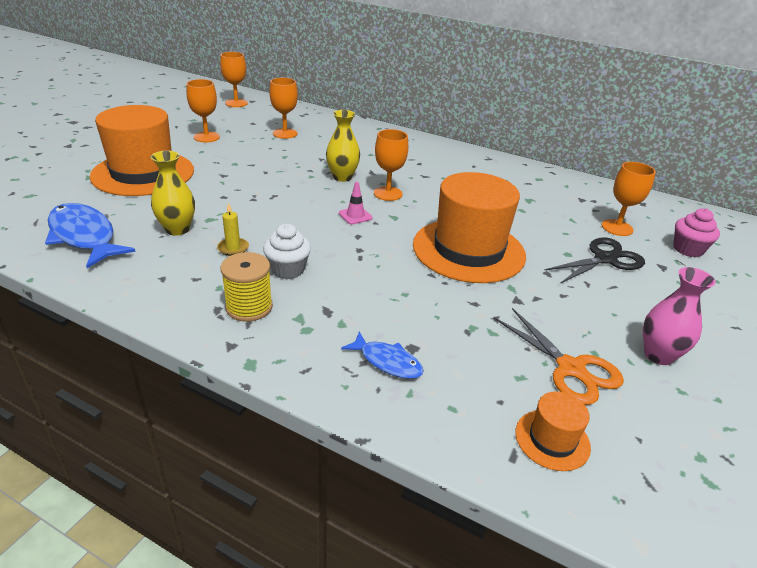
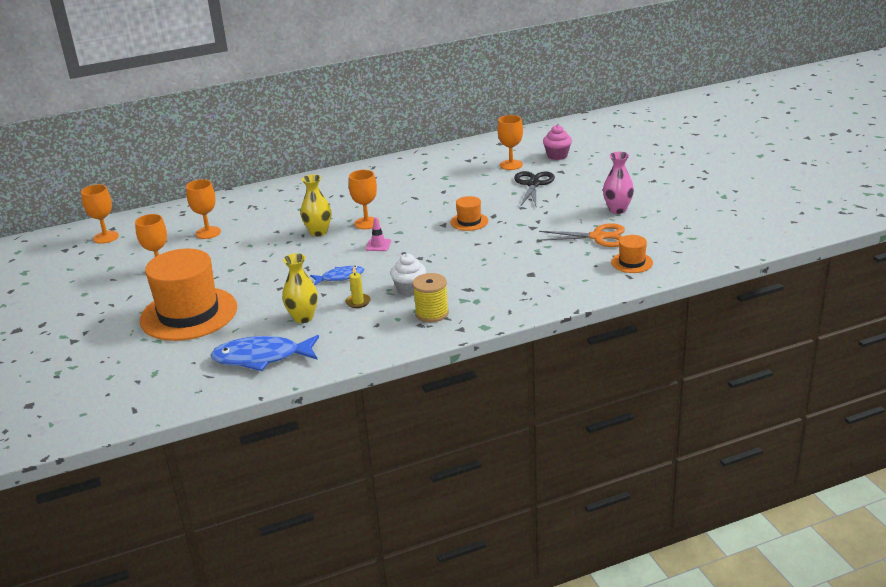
camera: 45 degrees left, 5 degrees down
(387, 362) = (532, 285): blue fish -> blue fish (340, 277)
(468, 250) = (469, 222): orange hat -> orange hat, size x0.44

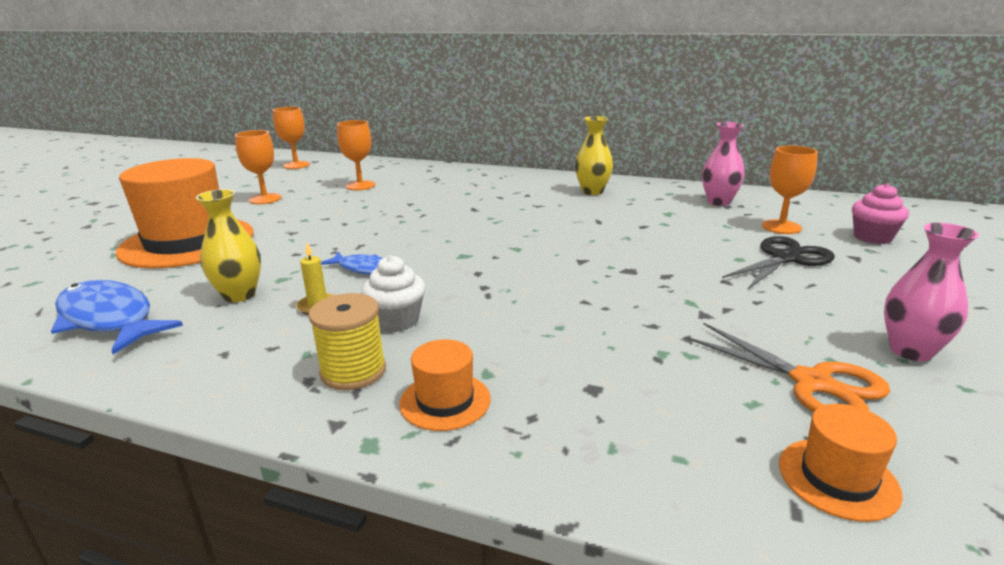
camera: 40 degrees right, 5 degrees down
(318, 232) = (440, 217): yellow vase -> yellow vase (592, 191)
(366, 223) = (500, 227): orange goblet -> none
(378, 245) = (468, 253): pink traffic cone -> none
(460, 158) = (719, 202): none -> pink vase
(469, 222) = (620, 270): orange hat -> orange hat (445, 401)

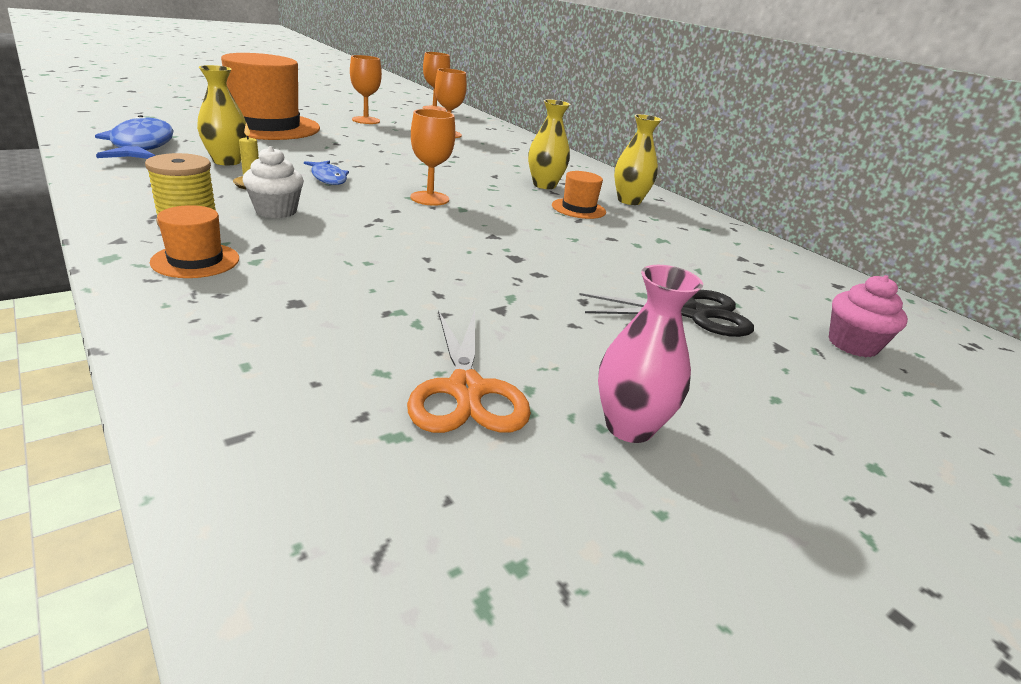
camera: 30 degrees right, 5 degrees up
(521, 202) = (544, 185): none -> yellow vase
(719, 202) = (741, 252): pink vase -> none
(781, 227) = (758, 294): orange goblet -> orange goblet (429, 198)
(838, 478) = (316, 444): orange hat -> orange hat (578, 209)

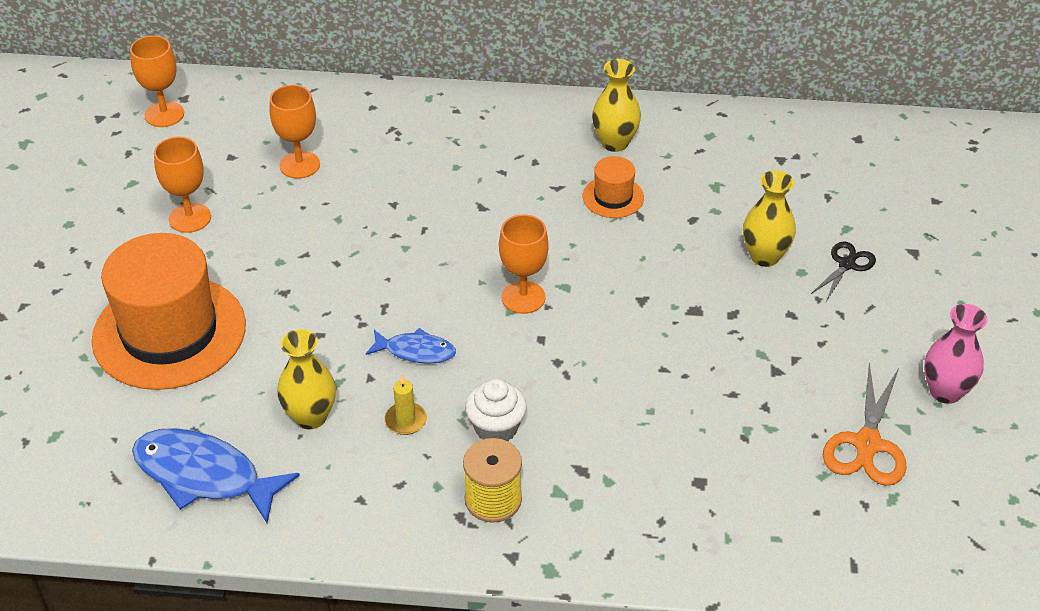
camera: 45 degrees left, 15 degrees up
(195, 260) = (587, 517): orange hat -> none
(466, 390) = (867, 444): orange scissors -> orange scissors turned 75 degrees clockwise
(544, 185) = (534, 183): yellow vase -> yellow vase (764, 256)
(693, 314) = (847, 264): black scissors -> black scissors, size x0.62
(852, 344) = (934, 210): pink cupcake -> none

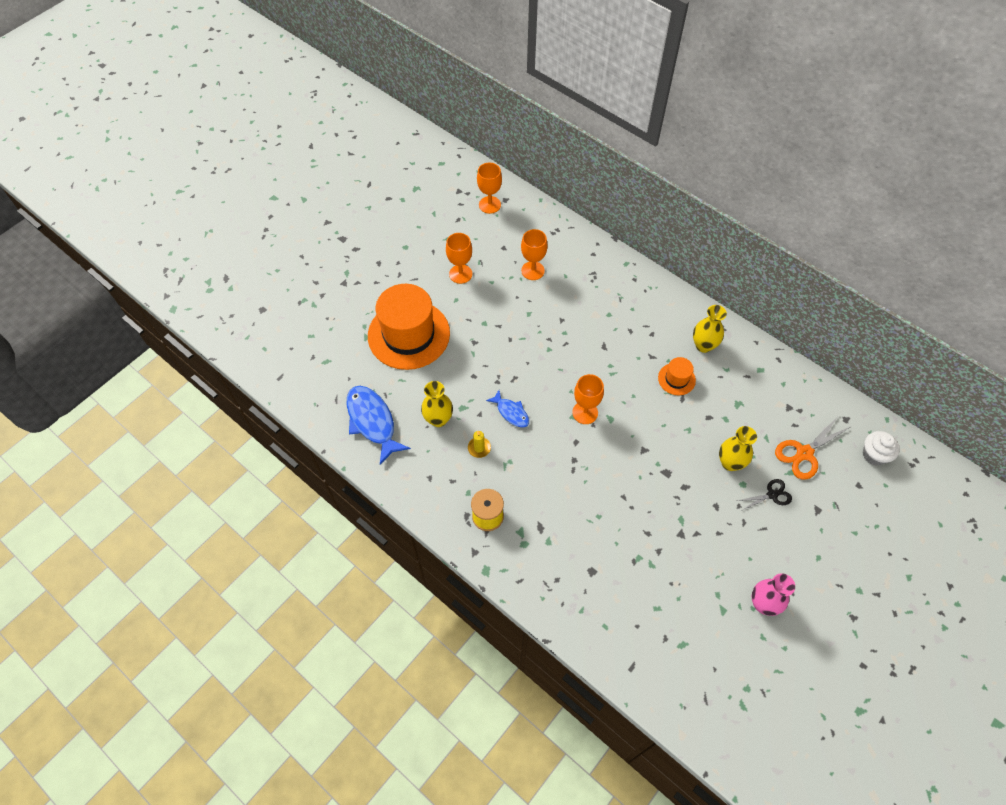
camera: 35 degrees right, 15 degrees up
(496, 428) = (517, 478): white cupcake -> white cupcake (874, 455)
(867, 444) = (694, 606): orange scissors -> orange scissors (804, 453)

